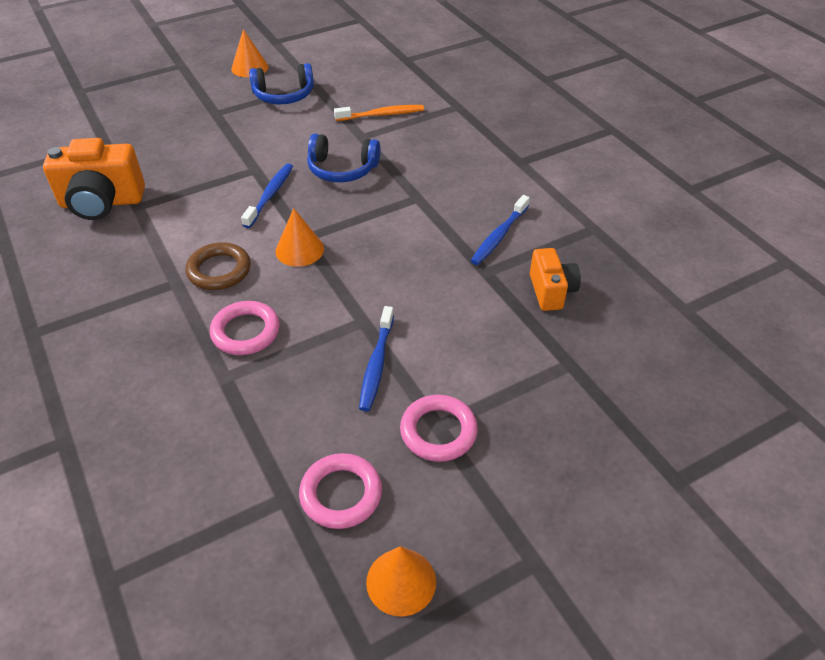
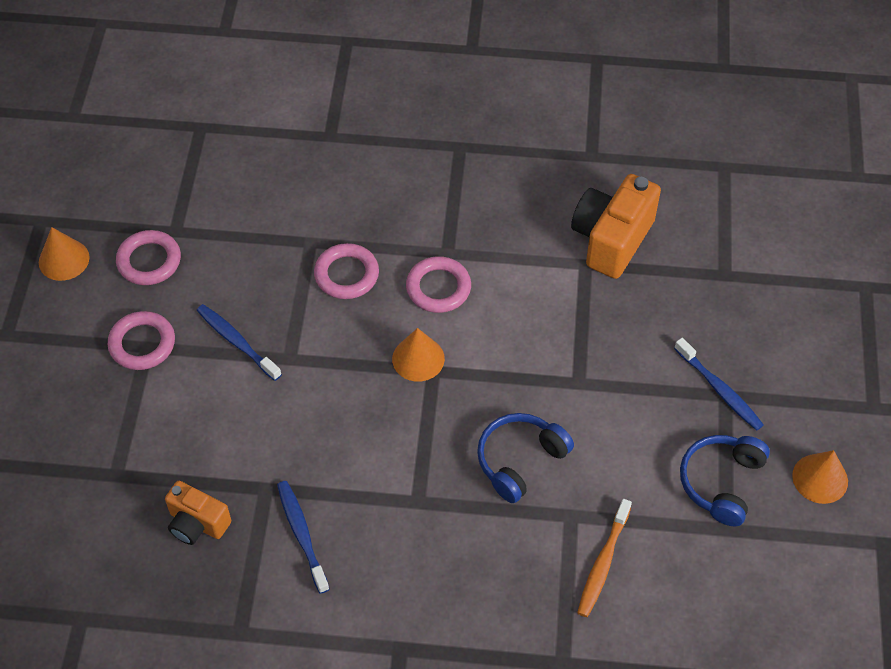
camera: 125 degrees right, 10 degrees up
(219, 270) = (438, 288): brown ring -> pink ring
(270, 195) = (522, 375): blue toothbrush -> blue toothbrush (719, 390)

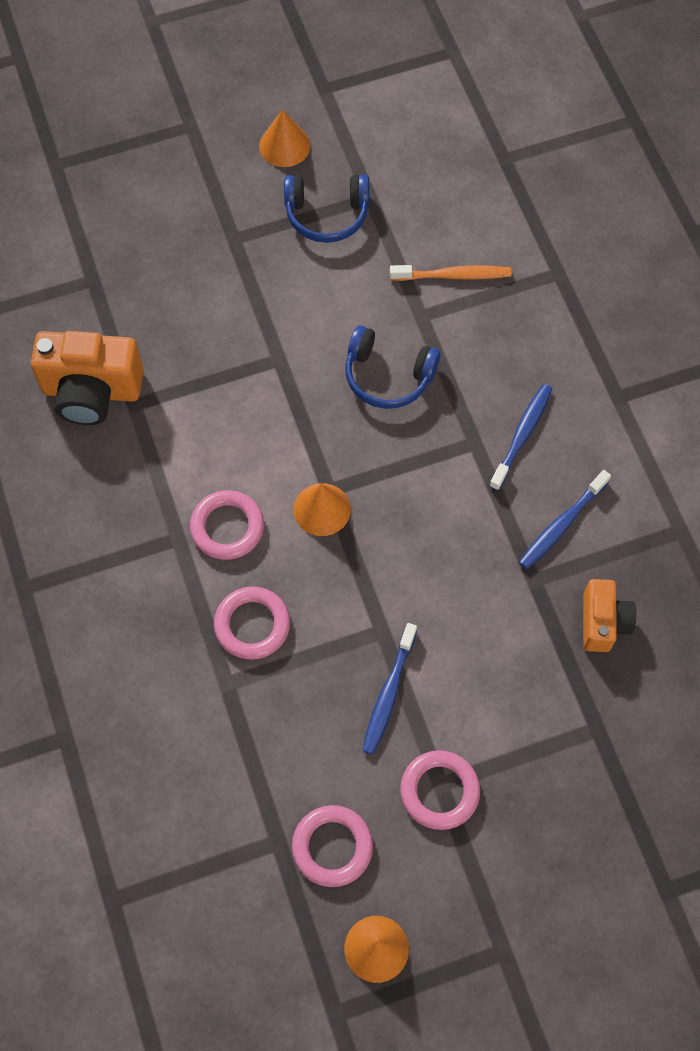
camera: 115 degrees left, 10 degrees up
(719, 390) = (230, 244): blue toothbrush -> blue toothbrush (522, 435)

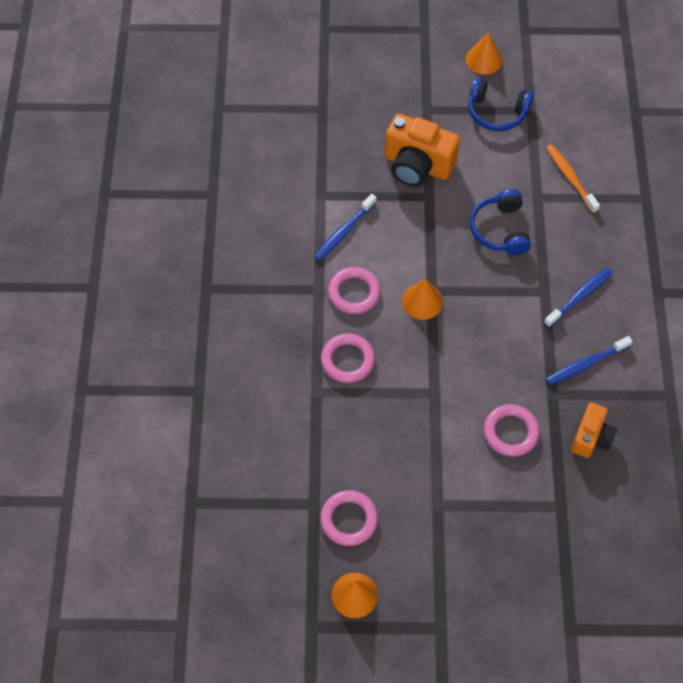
camera: 20 degrees right, 5 degrees down
(92, 391) = (296, 179): orange camera -> orange camera (417, 166)
(388, 376) = (499, 229): blue headphones -> blue headphones turned 45 degrees clockwise
(388, 694) = (423, 435): blue toothbrush -> blue toothbrush (344, 232)
(439, 791) = (435, 509): pink ring -> pink ring (510, 432)
(453, 275) = (570, 178): orange toothbrush -> orange toothbrush turned 135 degrees counterclockwise

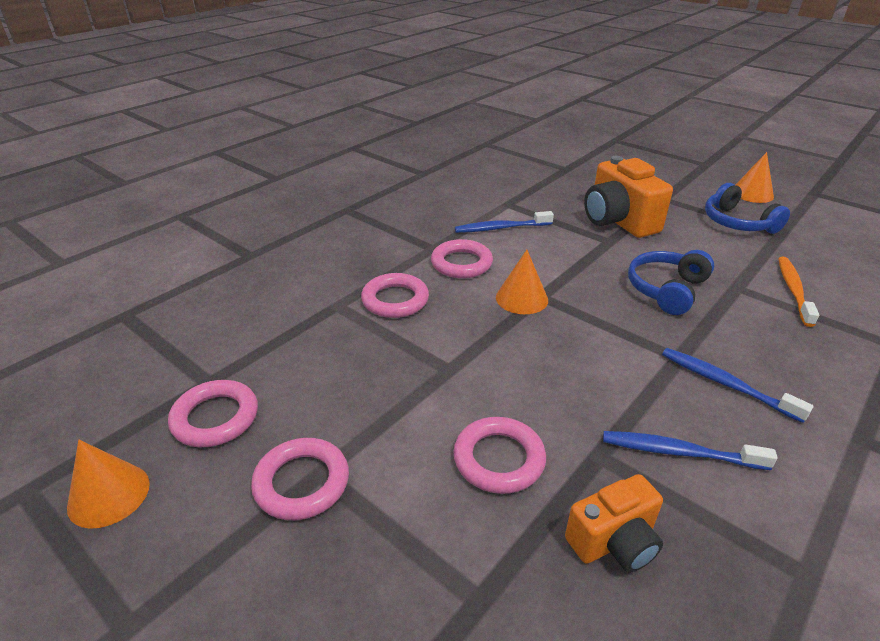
camera: 40 degrees right, 25 degrees down
(435, 517) = (302, 483): none -> pink ring
(579, 297) = (725, 384): blue toothbrush -> blue toothbrush turned 135 degrees counterclockwise

